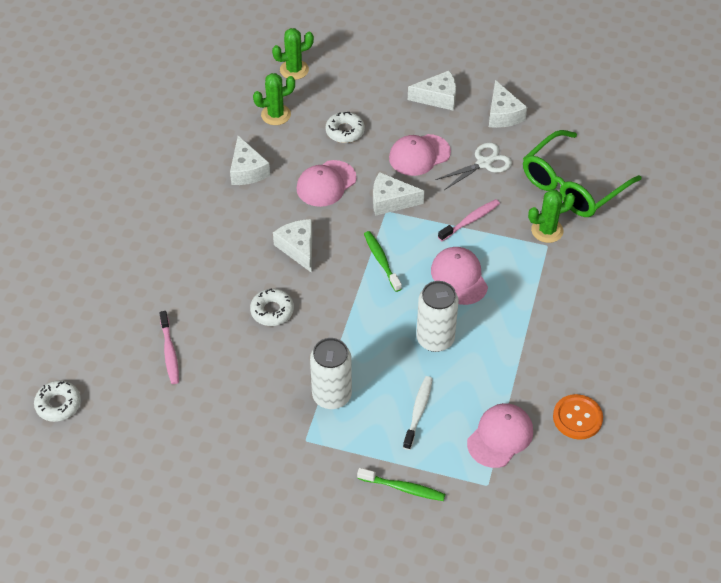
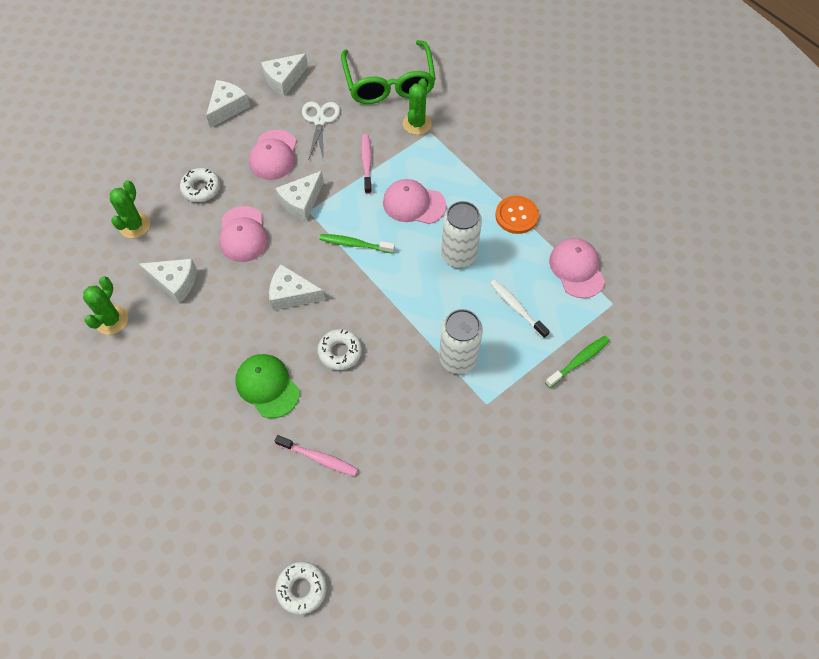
camera: 55 degrees left, 10 degrees up
(205, 282) = (267, 386): none -> green cap
(294, 70) = (99, 183): green cactus -> green cactus (111, 320)
(503, 114) = (284, 80): white cheese -> white cheese turned 120 degrees clockwise
(577, 418) = (594, 212): orange button -> orange button (516, 216)

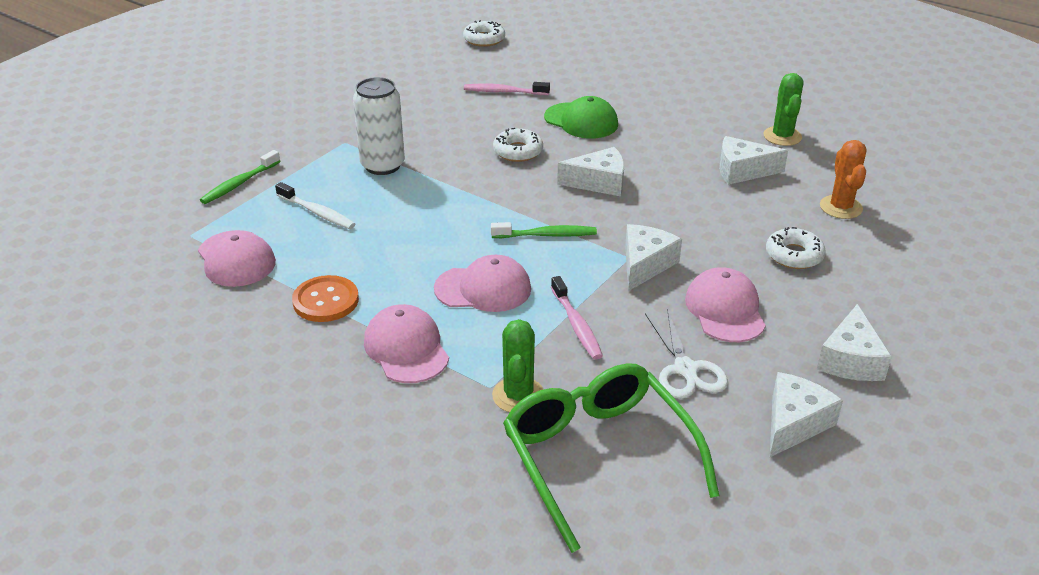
camera: 165 degrees right, 25 degrees down
(135, 225) = (840, 207): green cactus -> orange cactus
(243, 234) = (698, 221): pink cap -> pink cap (406, 348)
(458, 255) = (402, 247): white can -> none

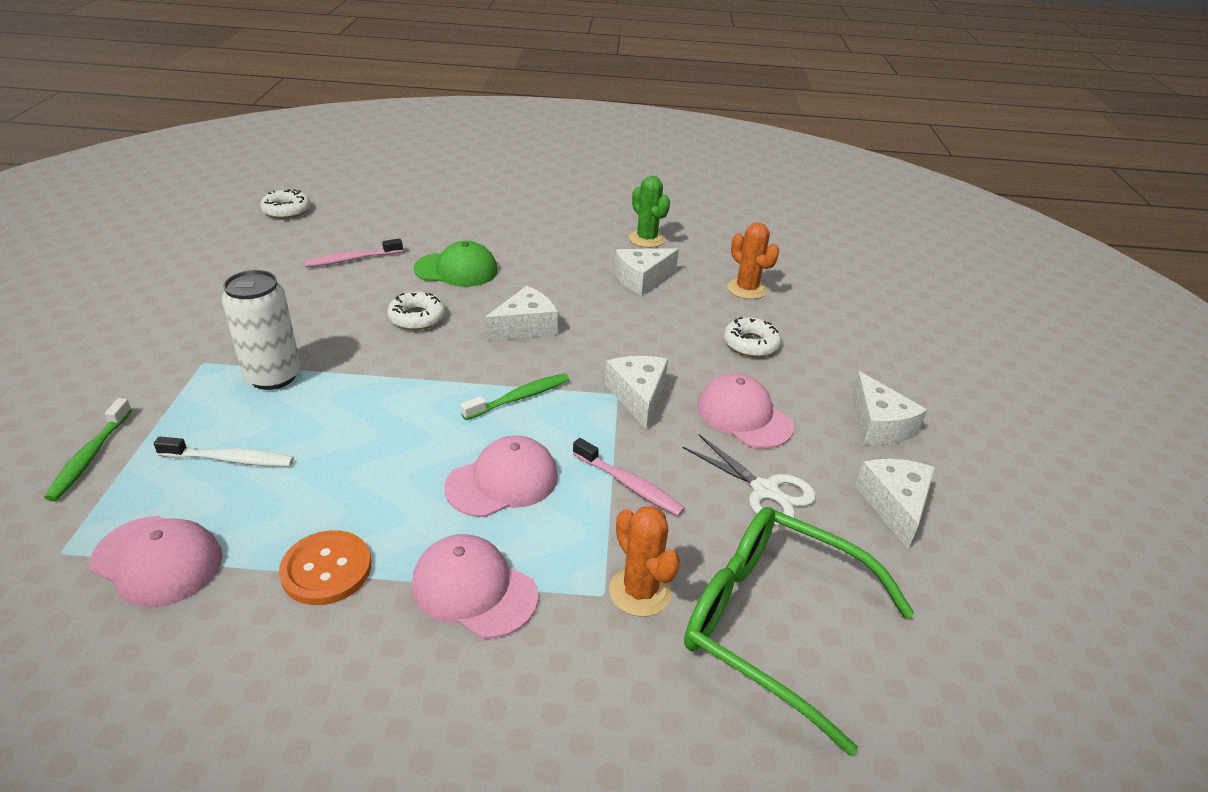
camera: 35 degrees left, 0 degrees up
(518, 395) = (640, 591): green cactus -> orange cactus

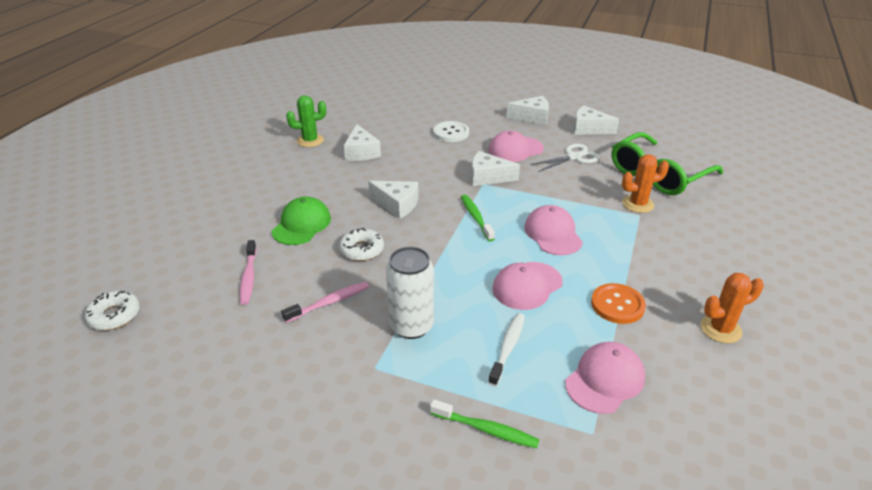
camera: 70 degrees left, 0 degrees up
(474, 589) = (635, 253): pink cap -> pink cap (527, 286)
(525, 327) = (397, 205): white cheese -> white cheese turned 135 degrees clockwise
(629, 485) = (563, 193): pink toothbrush -> pink toothbrush (329, 302)
(747, 289) = (393, 121): orange cactus -> orange cactus (720, 329)
(751, 344) = (451, 133): white donut -> white button

